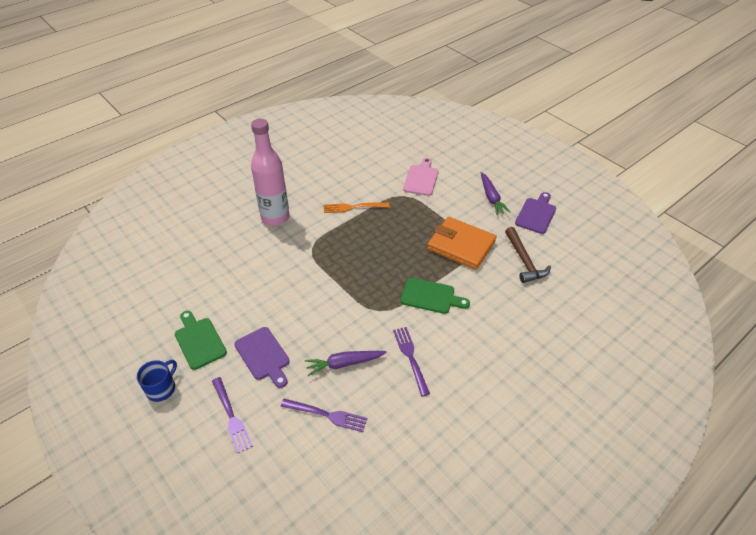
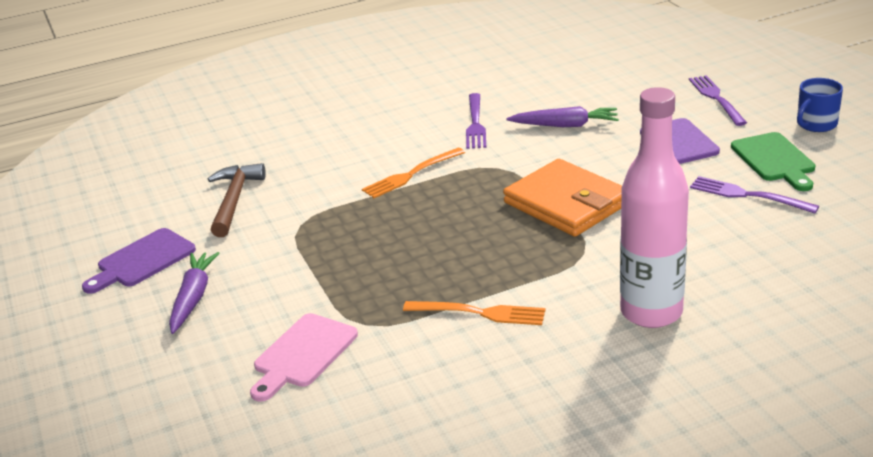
camera: 160 degrees left, 15 degrees down
(327, 415) = (598, 92): purple fork -> purple fork (748, 195)
(430, 296) = (411, 174): green cutting board -> orange fork
(461, 245) = (316, 229): orange wallet -> orange wallet (567, 203)

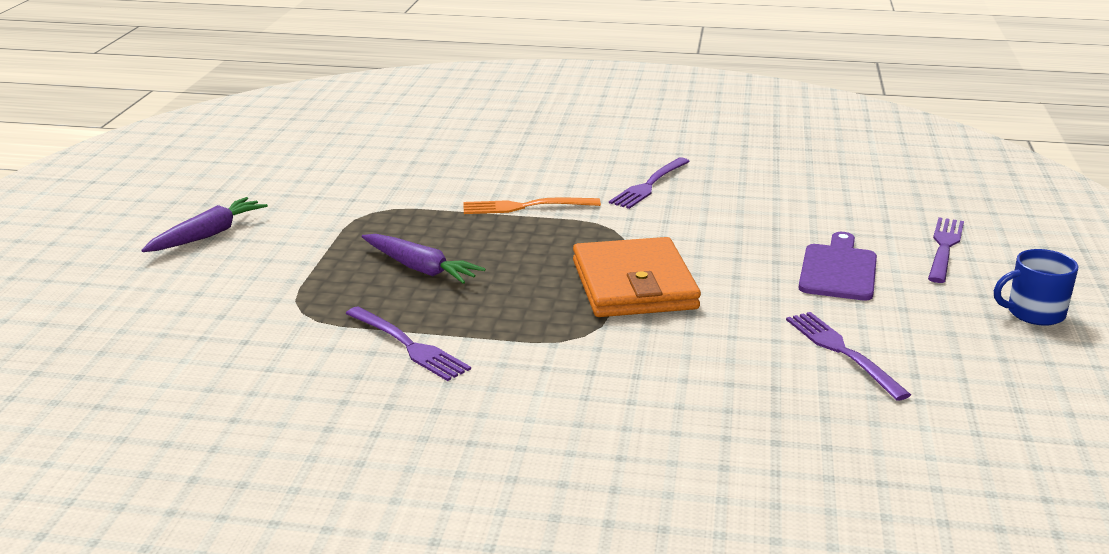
camera: 30 degrees right, 5 degrees down
(142, 260) = (216, 192): purple cutting board -> none
(234, 200) = (350, 174): brown hammer -> none
(303, 354) = (218, 313): pink cutting board -> none
(479, 313) = (408, 345): orange fork -> purple fork
(565, 125) = (737, 216): purple carrot -> purple carrot (420, 268)
(651, 312) = (569, 417): pink bottle -> none
(774, 160) = (927, 330): green cutting board -> none

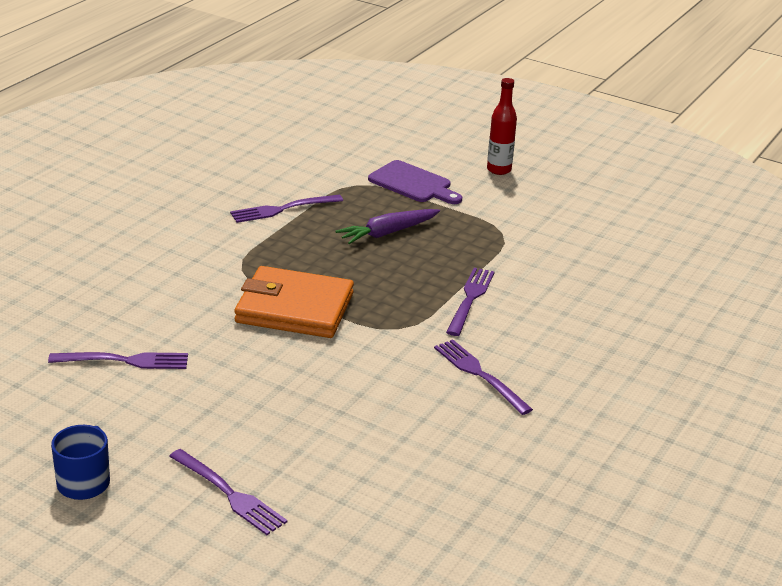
camera: 110 degrees right, 5 degrees up
(207, 235) = (499, 170): purple carrot -> red bottle
(525, 207) = (470, 299): orange fork -> purple fork
(838, 270) = (239, 412): purple cutting board -> purple cutting board (413, 184)

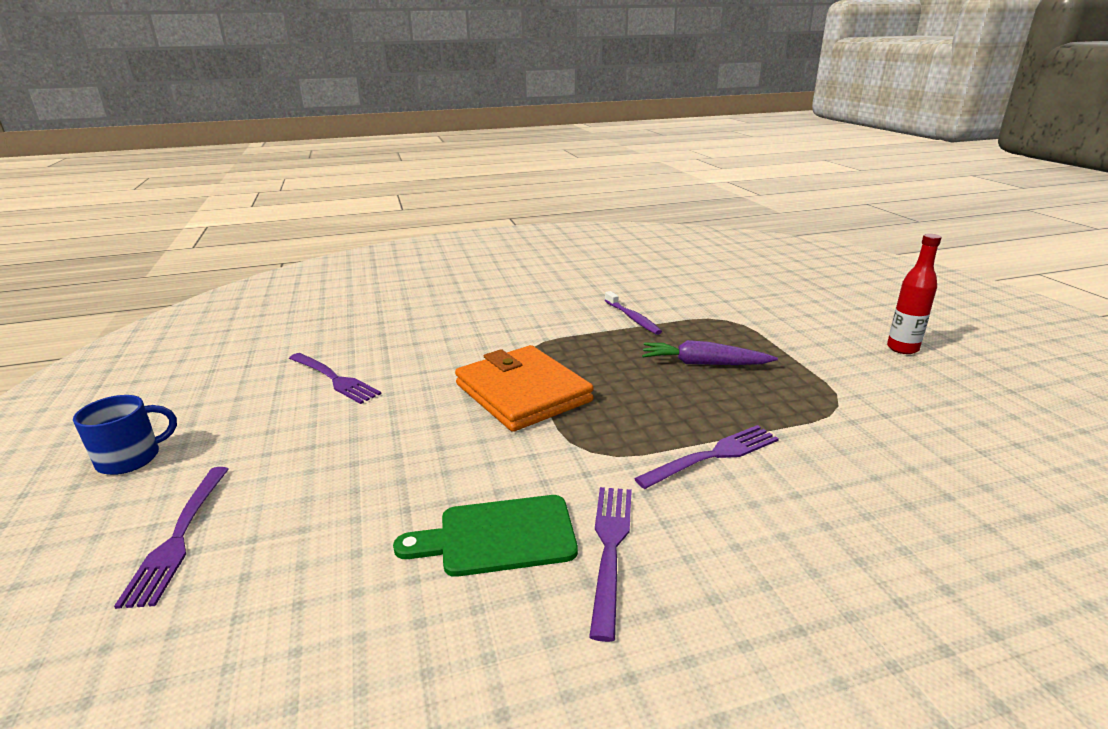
camera: 45 degrees right, 5 degrees down
(283, 209) = (632, 318): purple fork -> purple toothbrush
(413, 184) = (785, 334): purple cutting board -> none
(415, 398) = (499, 536): none -> green cutting board

